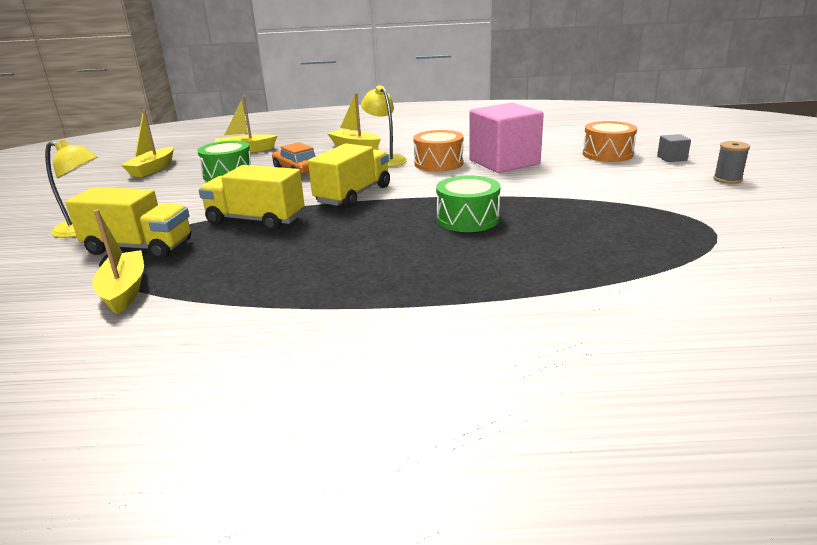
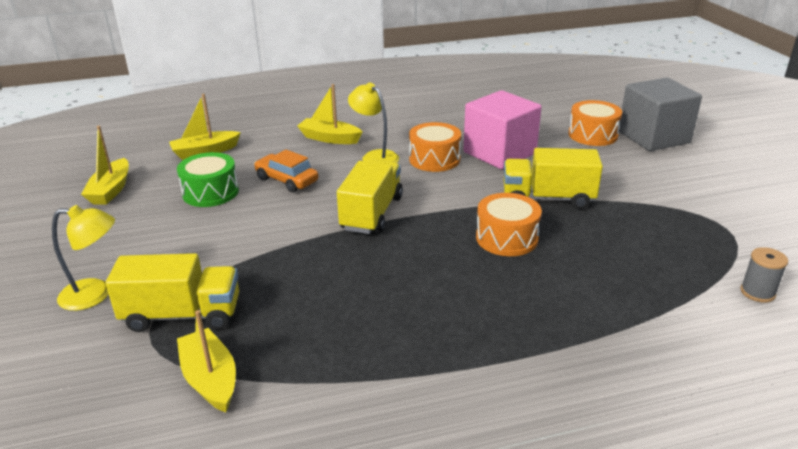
camera: 15 degrees left, 5 degrees up
(256, 220) = (288, 261): yellow truck -> yellow truck (548, 198)
(468, 219) = (507, 238): green drum -> orange drum
(672, 158) = (653, 137): grey cube -> grey cube, size x2.47
(727, 179) = (713, 163): grey spool -> grey spool (757, 292)

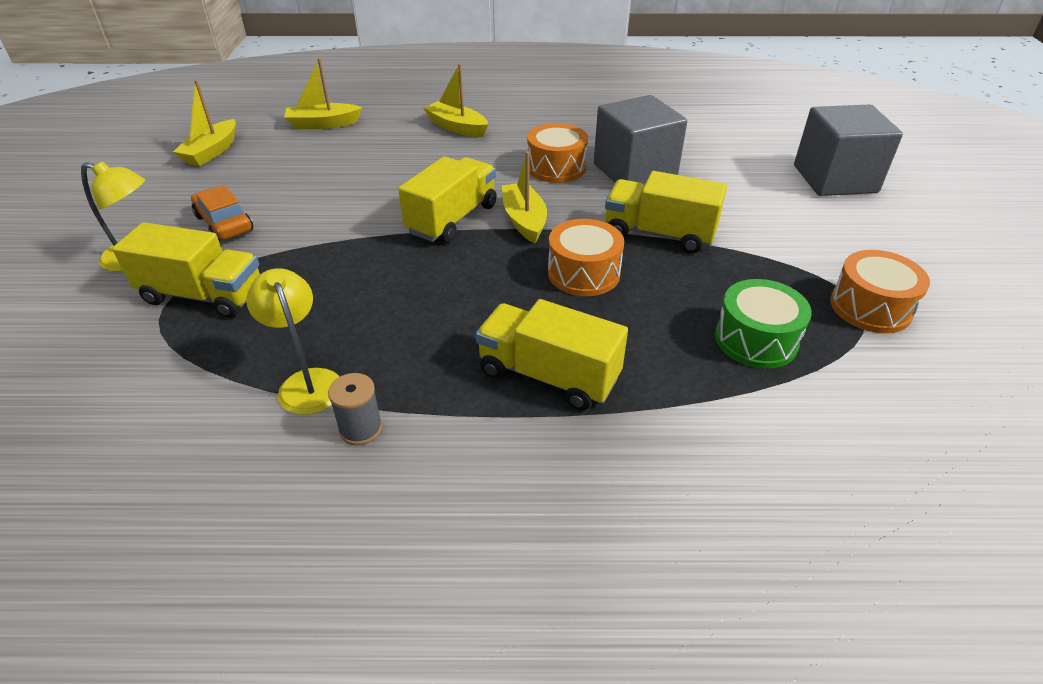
camera: 15 degrees right, 10 degrees up
(210, 192) = (303, 169): green drum -> green drum (756, 340)
(210, 379) = (190, 368): yellow boat -> yellow boat (524, 220)
(287, 180) = (386, 168): orange car -> orange car (224, 223)
(375, 156) = (493, 155): yellow lamp -> yellow lamp (307, 382)
(499, 153) = (634, 171): pink cube -> grey cube
(526, 322) = (548, 375): none -> yellow truck
(593, 135) = (759, 165): orange drum -> orange drum (870, 307)
(757, 292) = (852, 397): grey spool -> grey spool (361, 429)

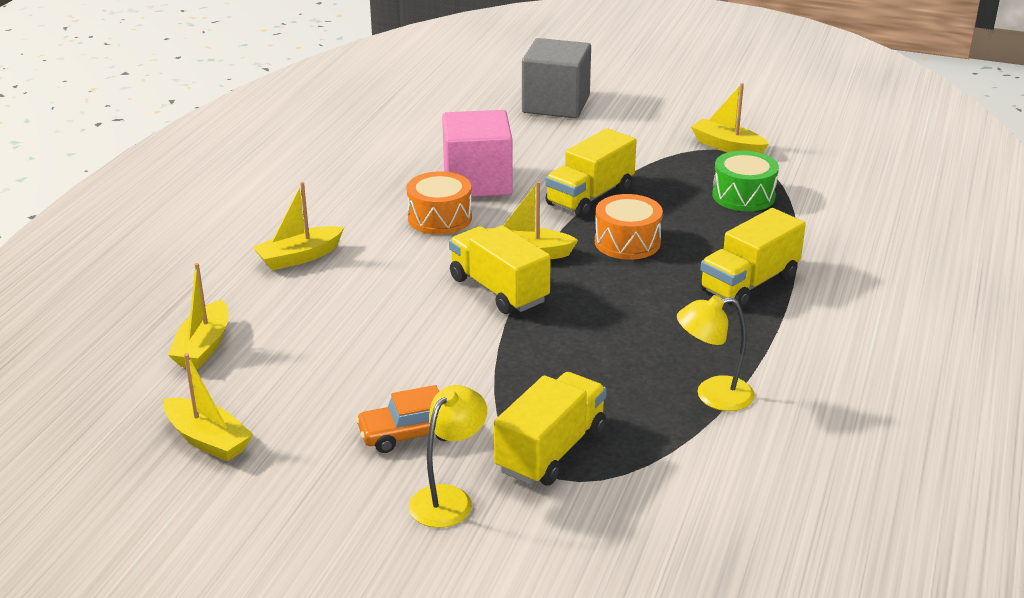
camera: 70 degrees left, 10 degrees down
(361, 429) = (778, 374): grey spool -> none
(634, 171) = (477, 182): grey cube -> pink cube
(870, 307) = (727, 147): orange drum -> yellow boat

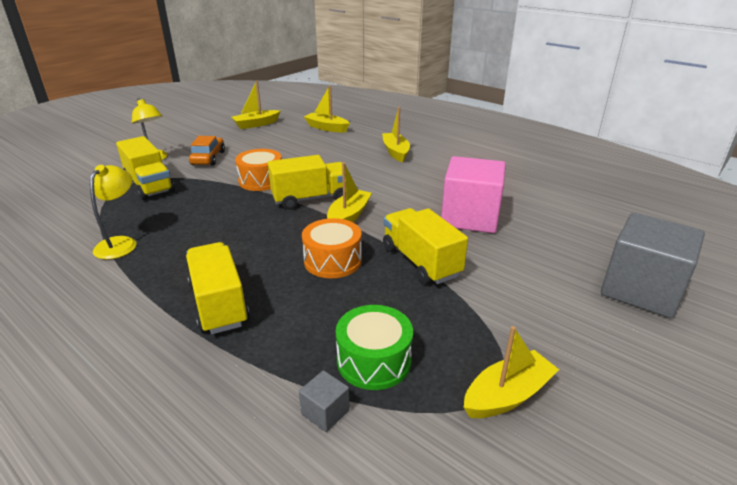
camera: 110 degrees right, 0 degrees up
(440, 218) = (419, 195): orange drum -> orange drum (261, 180)
(808, 204) = (325, 412): none -> grey cube

